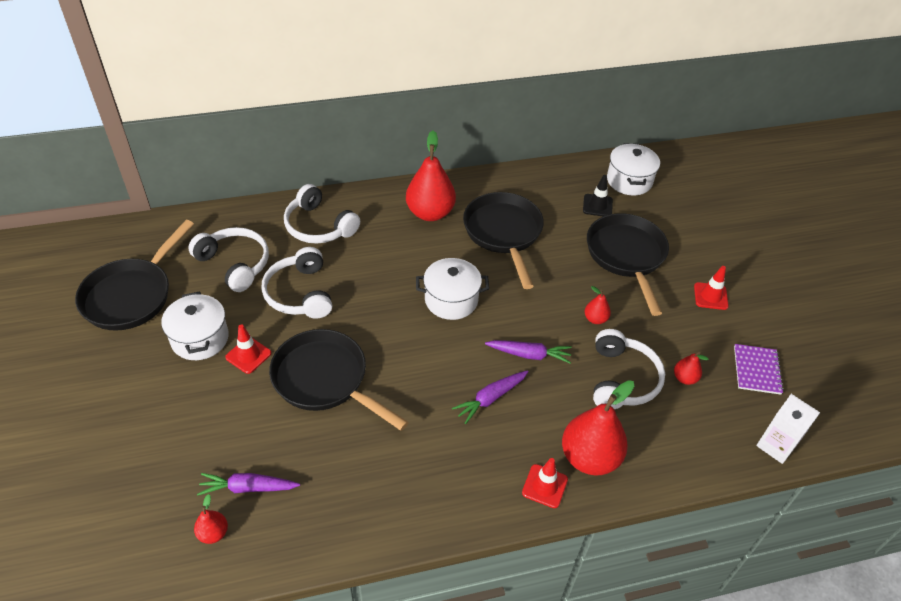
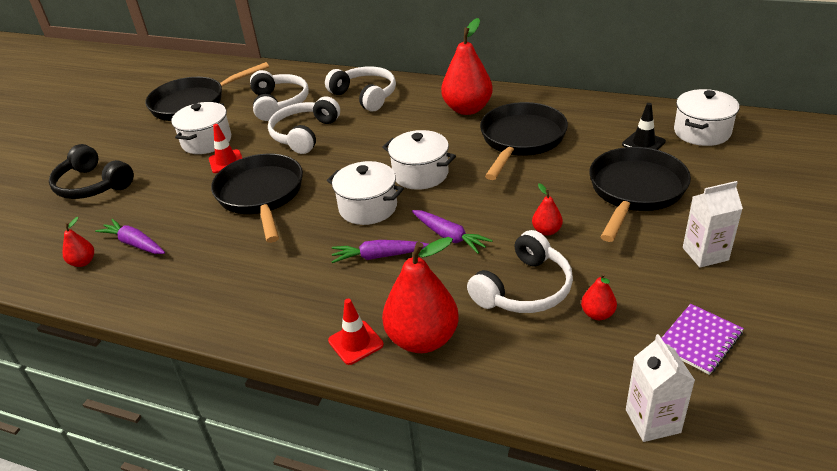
camera: 40 degrees right, 10 degrees down
(120, 443) = (92, 185): none -> black headphones
(319, 226) = (365, 96): white headphones -> white headphones turned 150 degrees clockwise
(437, 353) = (368, 207): none -> white pot
(710, 296) = (705, 254): red traffic cone -> white carton

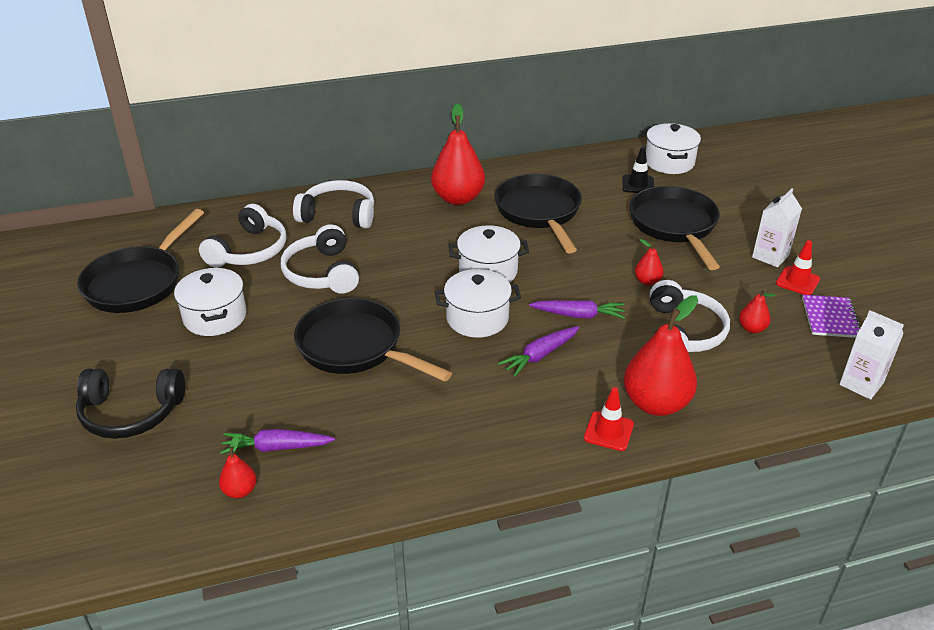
camera: 40 degrees left, 0 degrees up
(226, 161) = (269, 329): red traffic cone -> red traffic cone (797, 281)
(279, 103) = (249, 251): white headphones -> white headphones turned 75 degrees clockwise

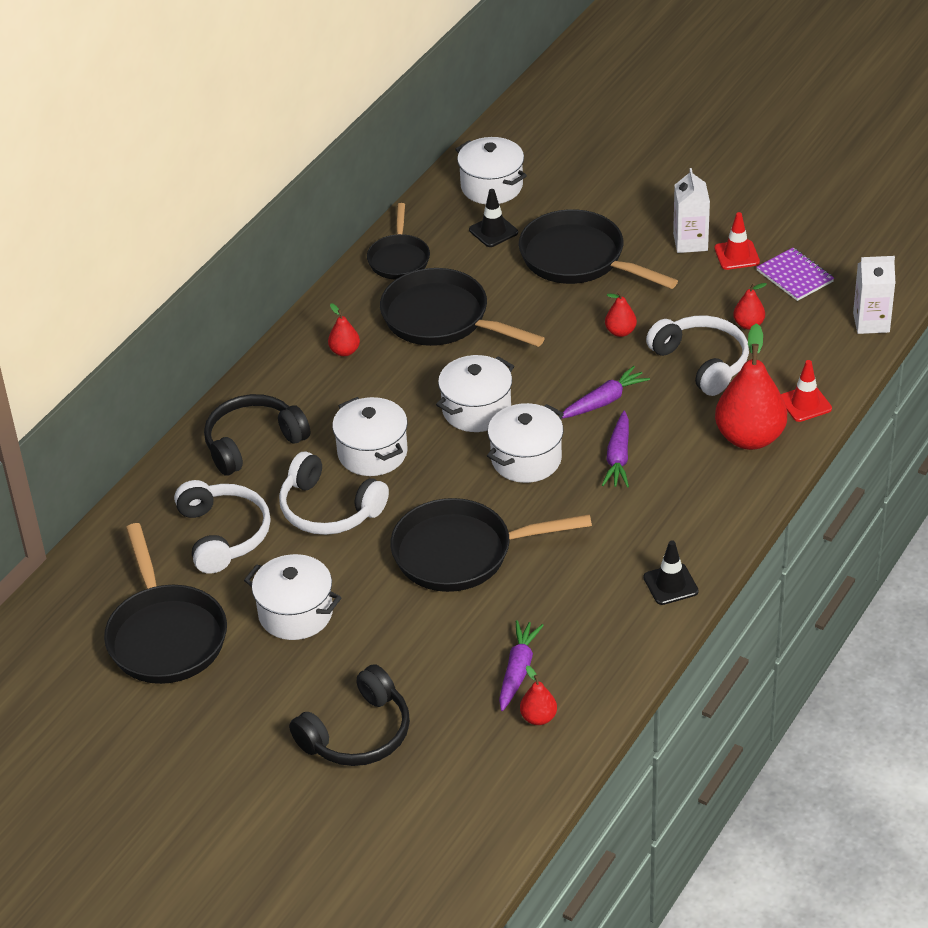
camera: 40 degrees left, 5 degrees up
(276, 447) = (518, 670): purple carrot -> purple carrot turned 150 degrees clockwise
(338, 215) = (253, 442): white headphones -> black headphones
(392, 258) = (372, 453): none -> white pot
(458, 198) = (345, 351): red pear -> red pear, size x0.47
(458, 466) = (670, 584): none -> black traffic cone
(559, 170) = (399, 259): none -> black pan
(608, 431) = (742, 483): red traffic cone -> red traffic cone (805, 404)

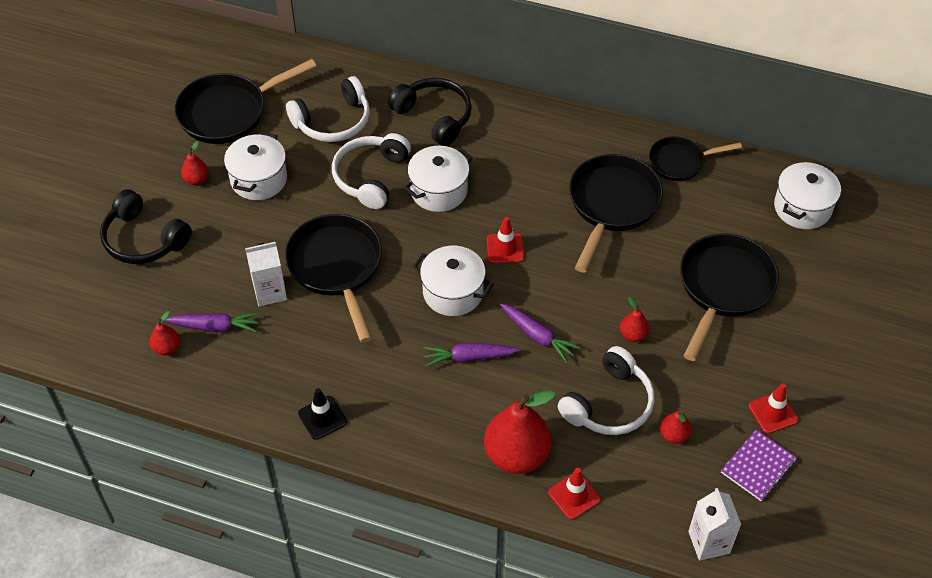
camera: 75 degrees right, 10 degrees up
(345, 351) = (553, 150): red pear -> red pear (196, 179)
(476, 410) = (505, 248): white pot -> red traffic cone
(493, 231) = (740, 220): black traffic cone -> none
(690, 242) = (779, 372): white carton -> white carton (270, 292)

